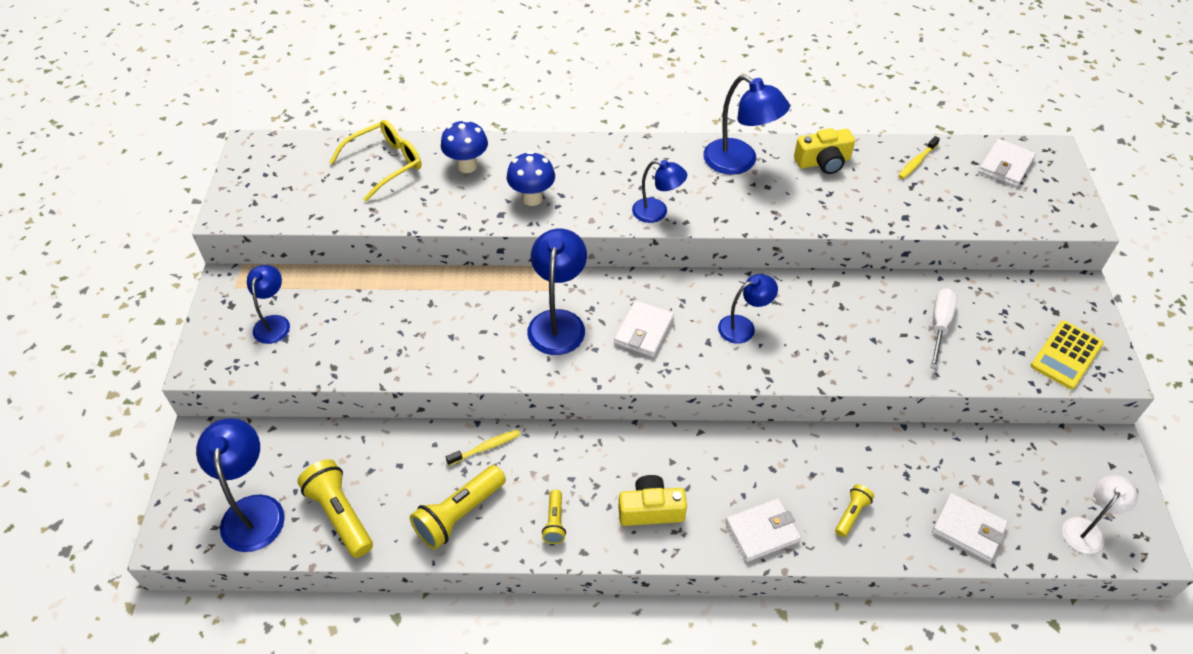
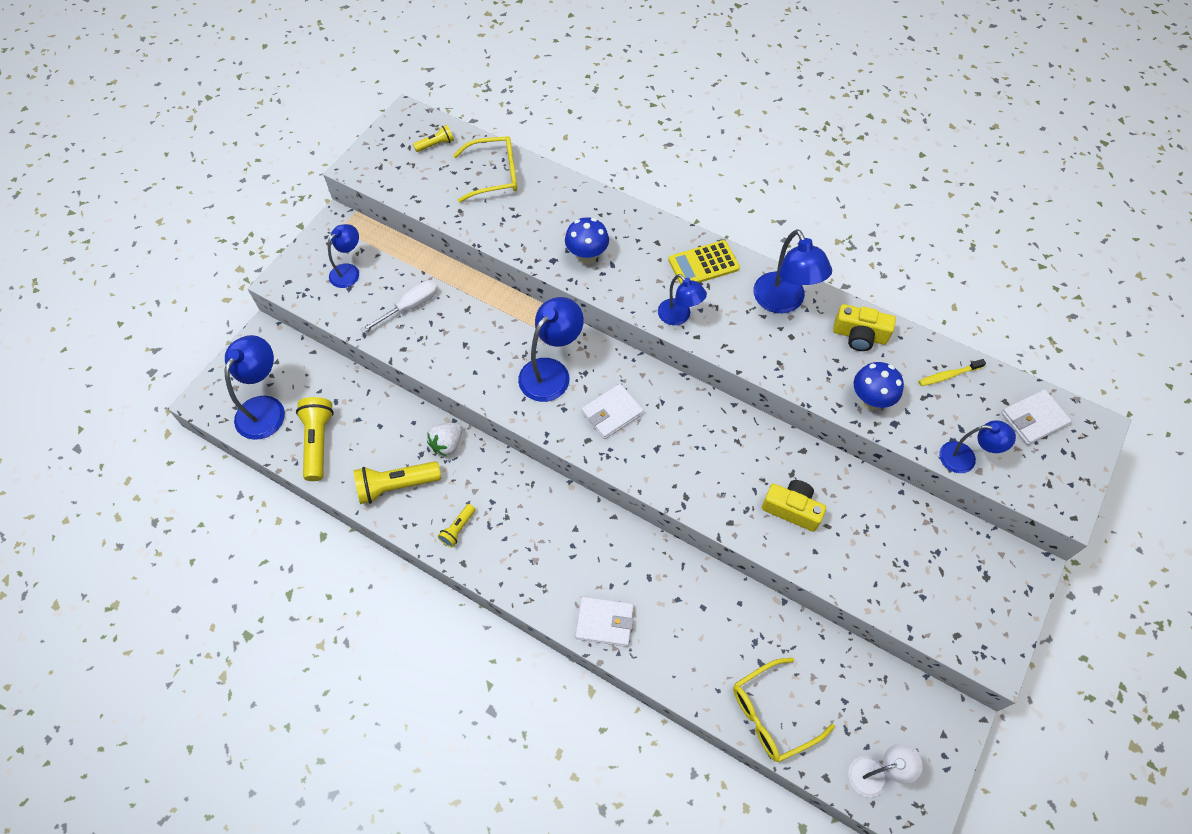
camera: 30 degrees right, 10 degrees up
(467, 166) = (555, 204): blue mushroom -> blue mushroom (870, 401)
(486, 447) = (447, 444): yellow toothbrush -> white strawberry
(651, 510) = (533, 558): yellow camera -> yellow camera (792, 509)
(743, 326) = (695, 449): blue lamp -> blue lamp (965, 458)
(851, 514) = (685, 648): yellow flashlight -> yellow flashlight (436, 144)
(939, 325) = (866, 534): white screwdriver -> white screwdriver (410, 307)
(968, 529) = (772, 715): white wallet -> yellow glasses
(1066, 355) = (962, 620): yellow calculator -> yellow calculator (703, 264)

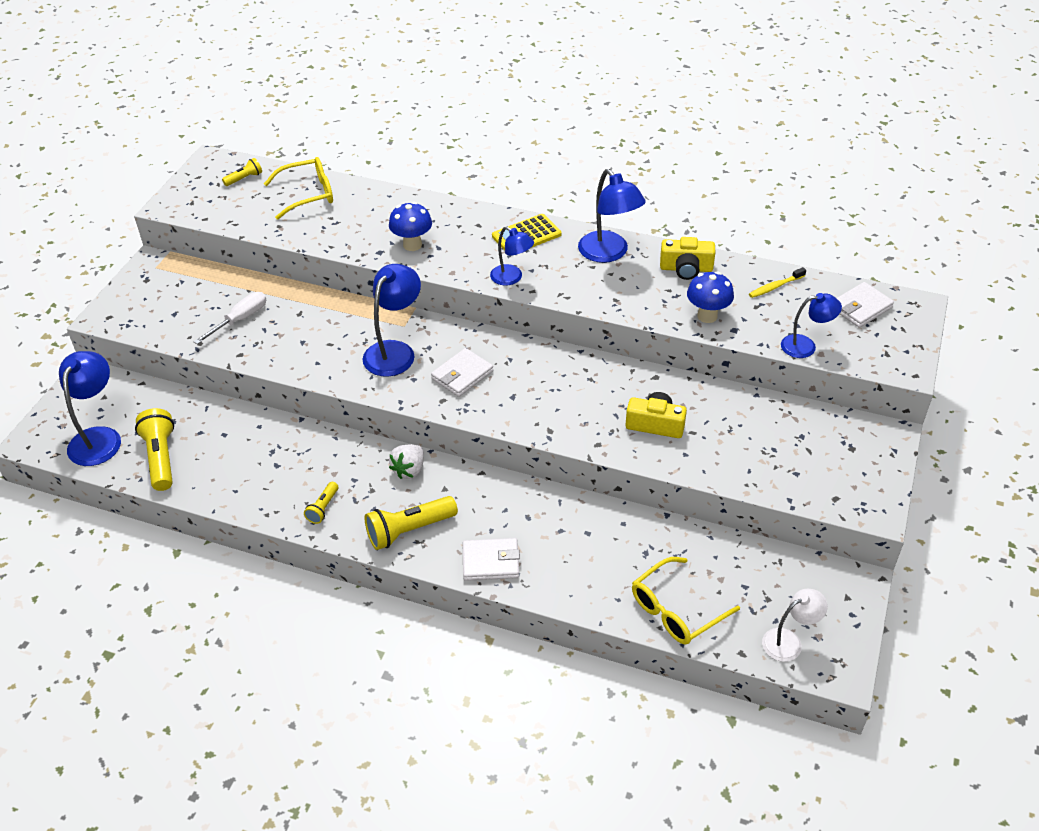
camera: 10 degrees left, 15 degrees down
(349, 271) = (171, 300): blue lamp -> none
(396, 486) = (251, 482): yellow flashlight -> yellow flashlight (409, 530)
(447, 444) = (298, 439): white strawberry -> white strawberry (409, 470)

